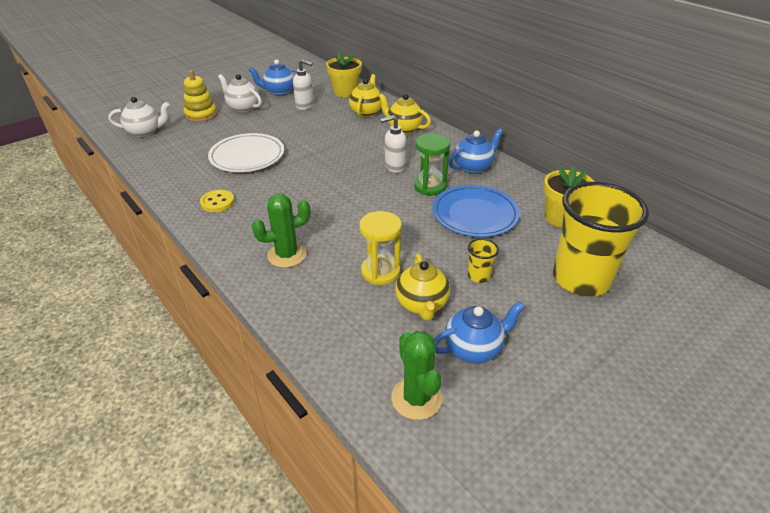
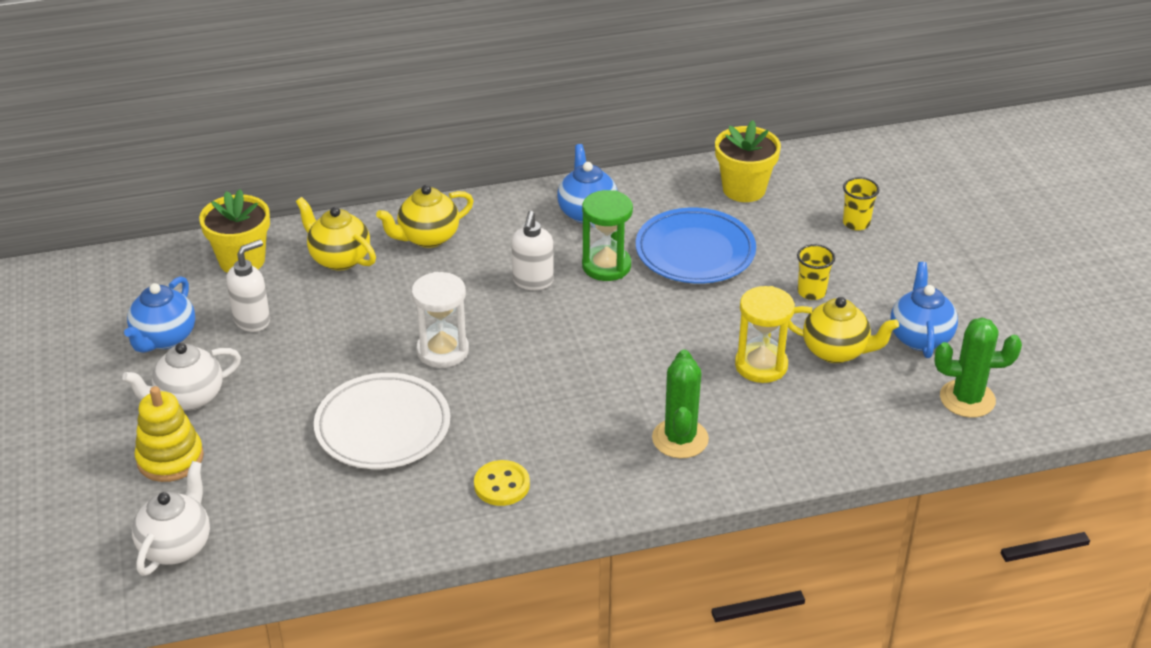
camera: 65 degrees left, 0 degrees up
(316, 156) = (442, 351): none -> white hourglass
(581, 279) = (856, 223): yellow cup -> yellow cup, size x0.40

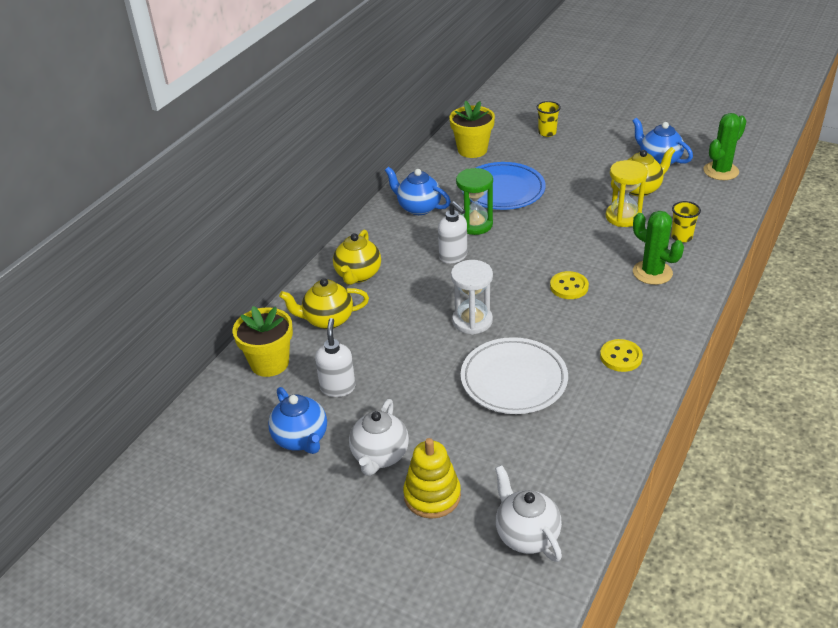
camera: 45 degrees left, 0 degrees up
(578, 388) = (569, 287): none -> yellow button
(811, 292) = (584, 172): yellow cup -> yellow cup (681, 237)

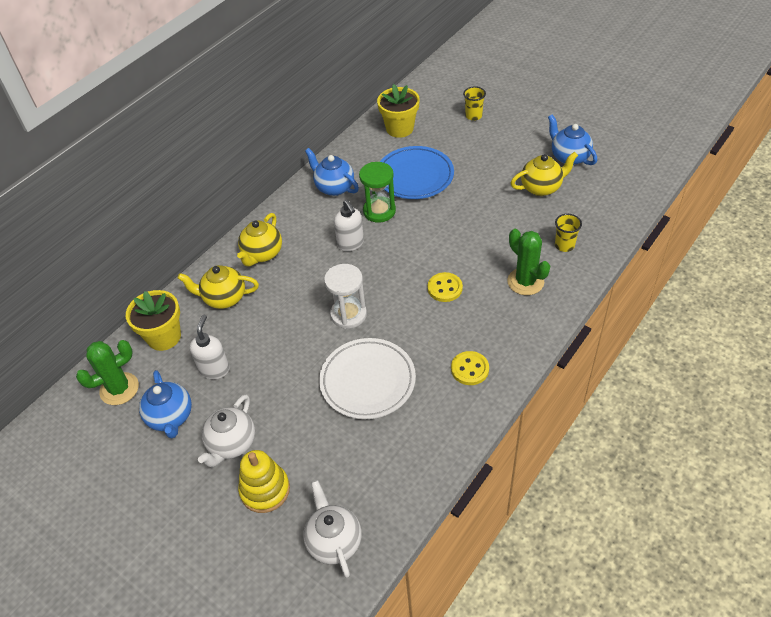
camera: 10 degrees right, 10 degrees up
(623, 217) = (517, 217): yellow hourglass -> none
(721, 171) = (624, 175): green cactus -> green cactus (119, 389)

